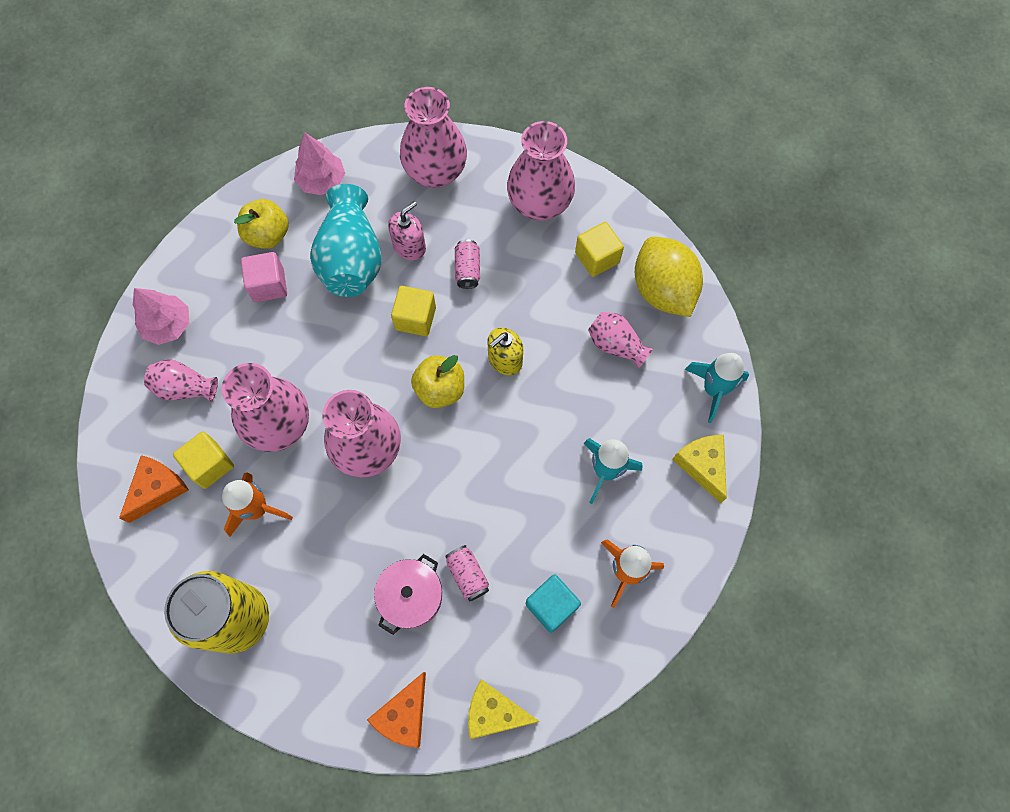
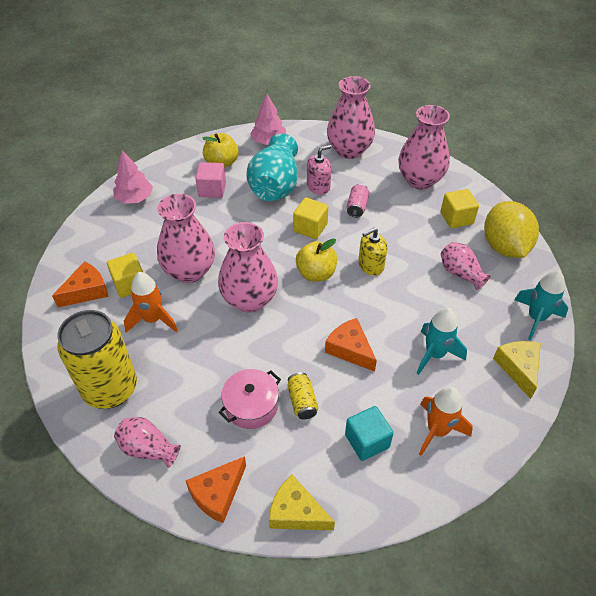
camera: 15 degrees right, 20 degrees down
(185, 388) = (131, 235): pink vase -> pink vase (148, 449)
(467, 575) = (302, 401): pink can -> yellow can
(506, 490) = (350, 349): none -> orange cheese

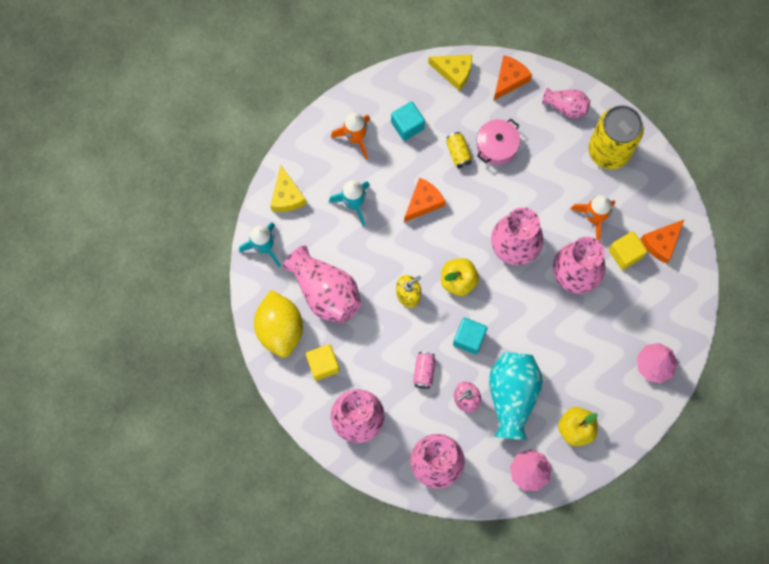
camera: 175 degrees right, 25 degrees up
(212, 189) = (577, 385): pink cube -> none
(310, 228) = (469, 338): yellow cube -> turquoise cube
(350, 349) = (423, 202): orange cheese -> orange cheese turned 90 degrees counterclockwise
(460, 273) = (325, 292): pink vase -> pink vase, size x1.77

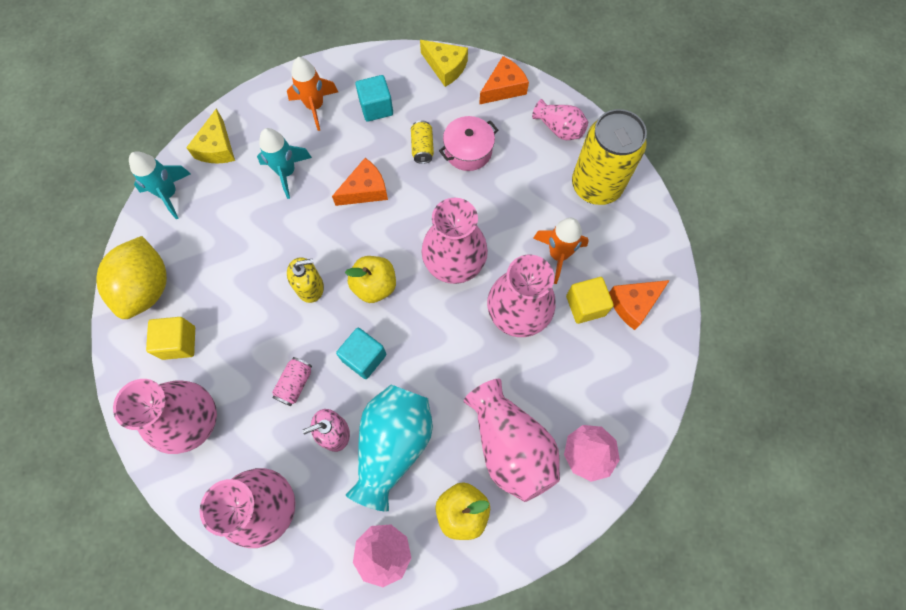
camera: 15 degrees right, 5 degrees down
(325, 292) = (216, 260): pink vase -> pink vase (510, 446)

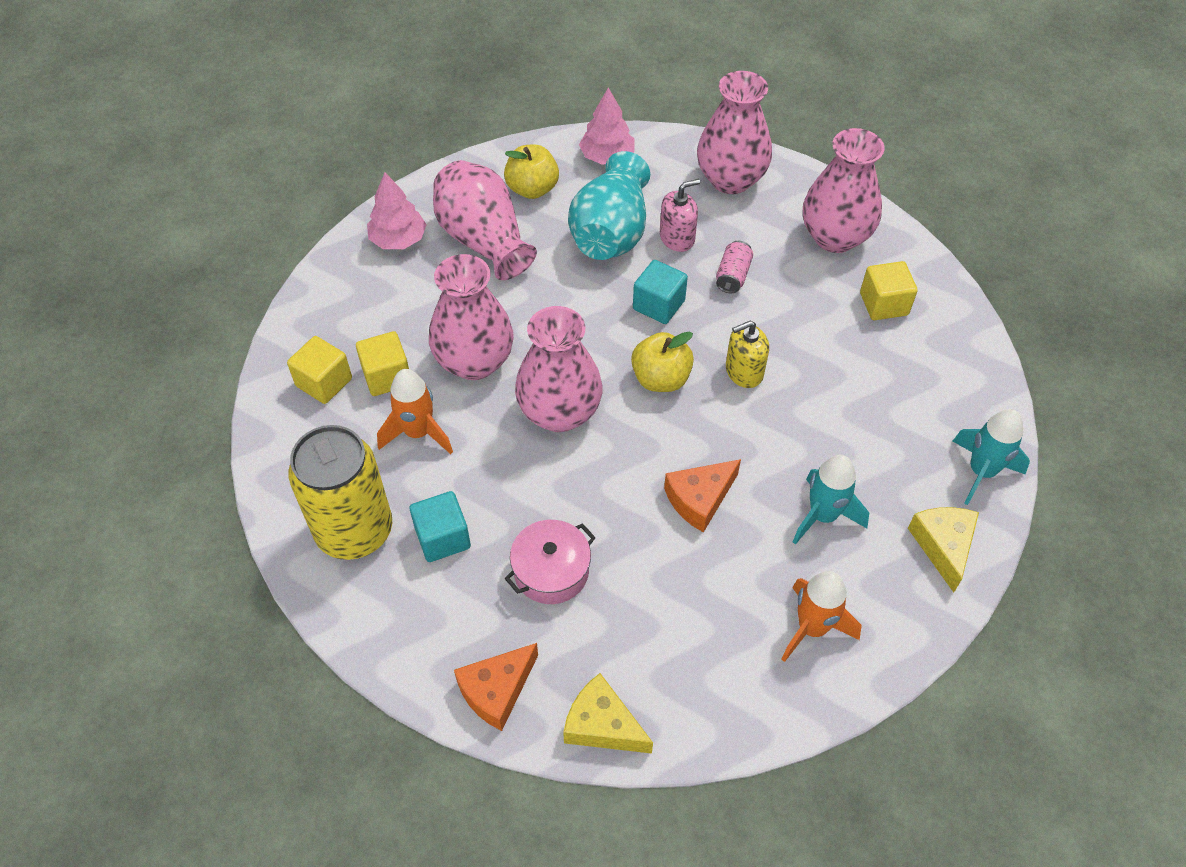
camera: 175 degrees right, 15 degrees down
(147, 288) = (950, 356): yellow lemon -> none
(376, 108) = (710, 634): turquoise cube -> turquoise cube (442, 538)
(422, 148) = (624, 570): yellow can -> none
(559, 129) = (404, 620): pink vase -> none
(633, 304) = (324, 382): orange cheese -> yellow cube

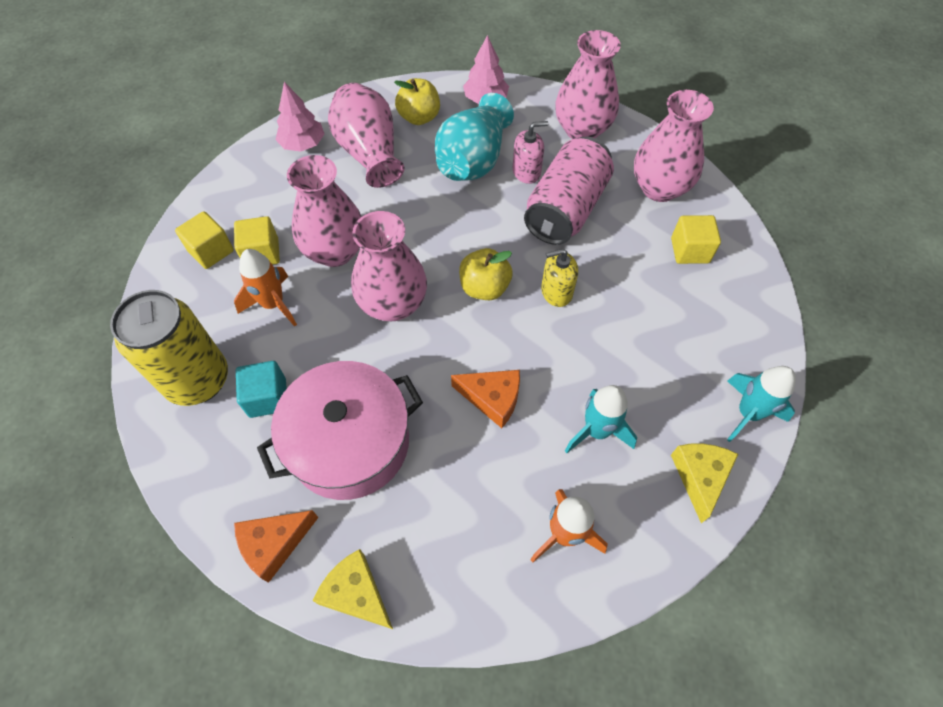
camera: 10 degrees right, 5 degrees up
(551, 571) = (349, 442): pink pot -> pink pot, size x1.83
(658, 305) = (498, 225): turquoise cube -> none
(700, 499) = (492, 398): orange cheese -> orange cheese turned 135 degrees counterclockwise
(733, 276) = (565, 209): pink can -> pink can, size x2.39

